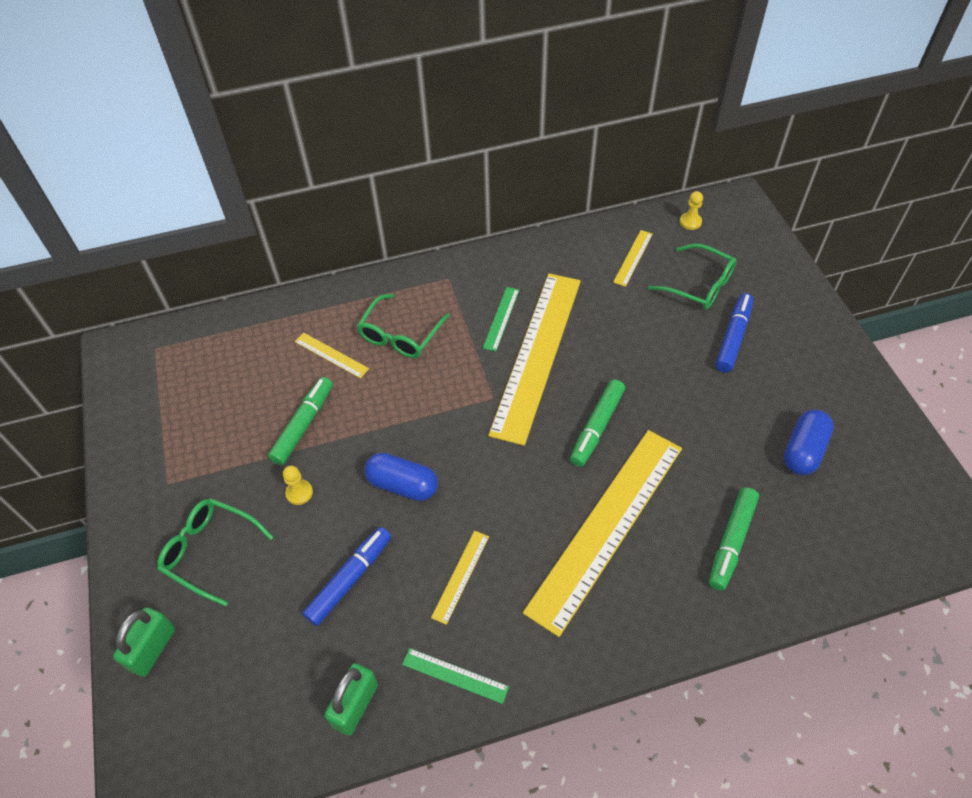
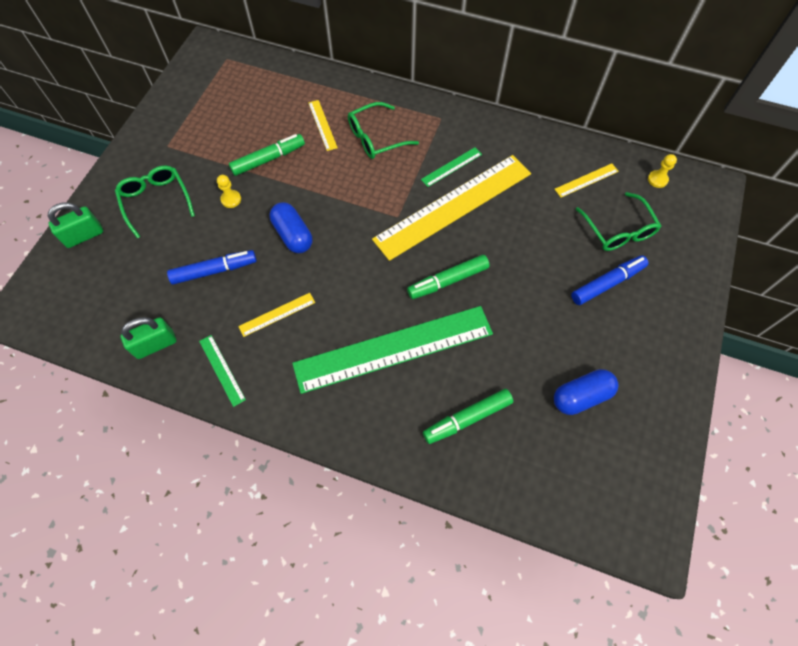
camera: 35 degrees right, 10 degrees up
(606, 526) = (393, 349): yellow ruler -> green ruler

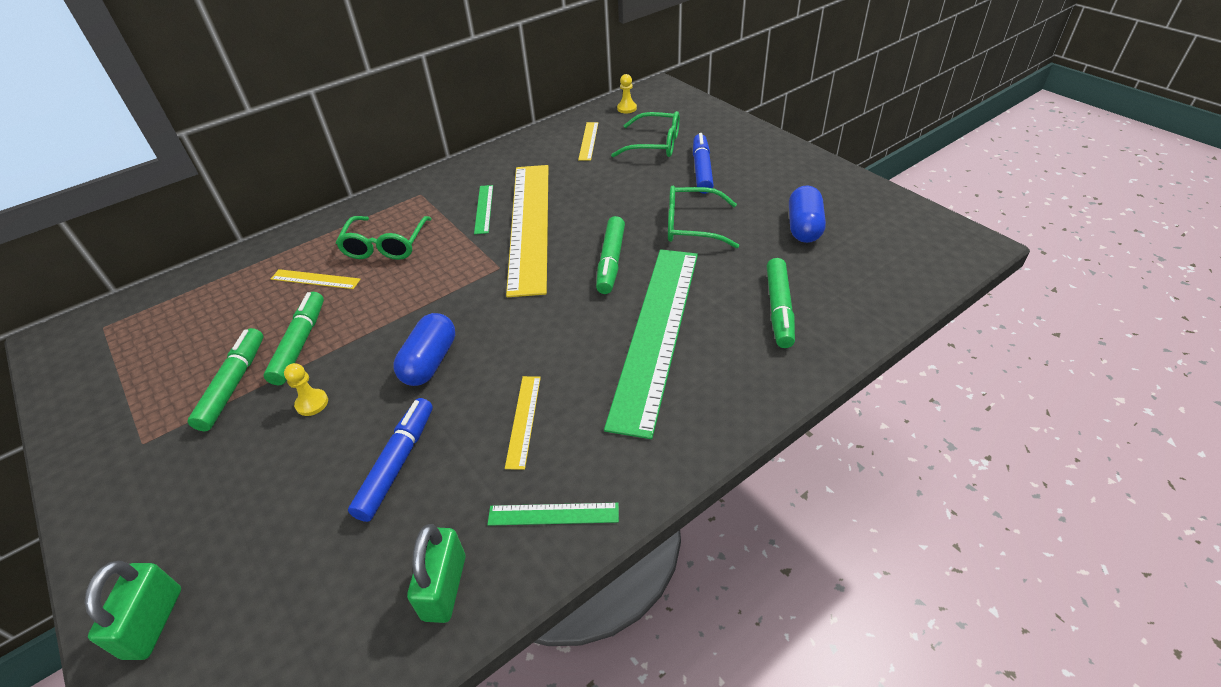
camera: 55 degrees left, 20 degrees down
(156, 201) = (212, 492): green glasses -> green glasses (691, 226)
(223, 152) = (233, 385): none -> green marker
(293, 235) = (430, 362): blue capsule -> blue capsule turned 75 degrees counterclockwise

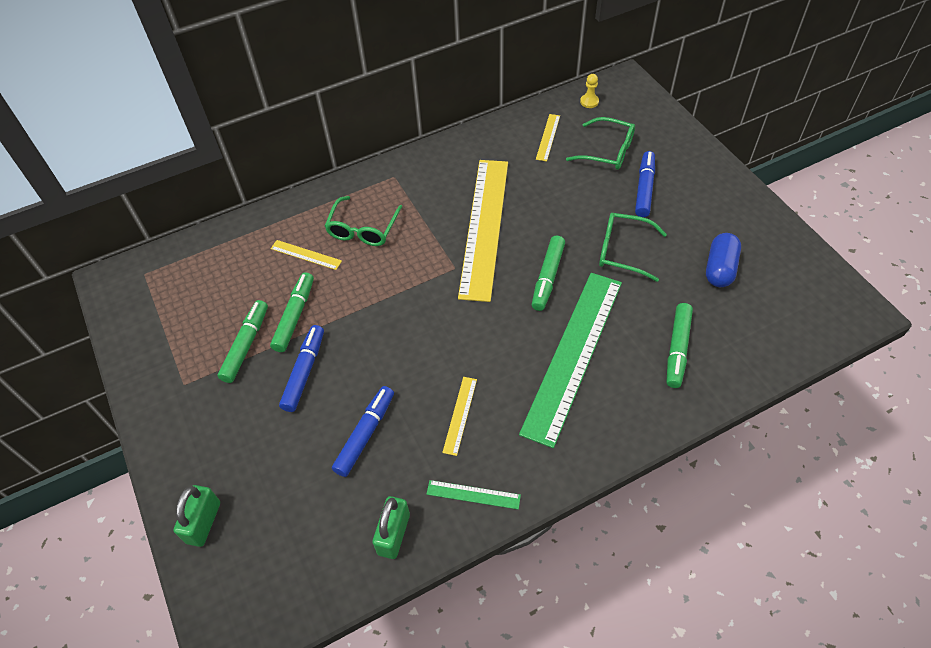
camera: 10 degrees right, 10 degrees up
(312, 403) = (304, 372): yellow pawn -> blue marker
(430, 362) = (393, 350): blue capsule -> none
(484, 209) = (447, 202): green ruler -> none

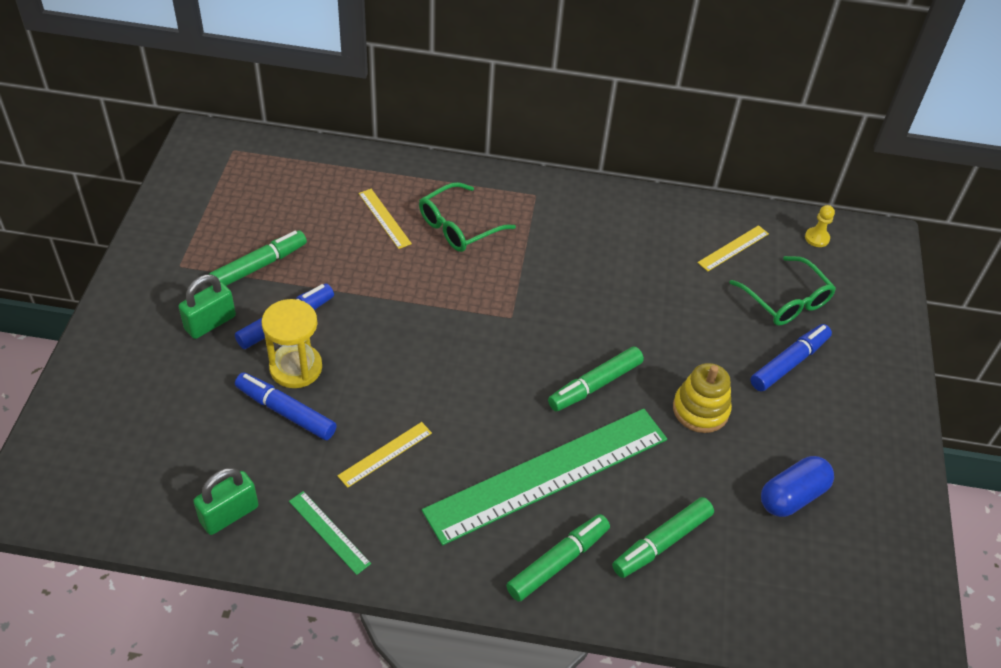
camera: 30 degrees right, 5 degrees down
(203, 522) = (91, 391): green padlock -> green padlock (210, 323)
(294, 316) = (323, 267): green marker -> green marker (557, 562)
(342, 399) = (296, 368): none -> yellow hourglass
(365, 434) = (286, 412): blue marker -> blue marker turned 120 degrees counterclockwise
(484, 226) = (578, 296): yellow ruler -> none
(622, 251) = (700, 410): green glasses -> yellow stacking toy

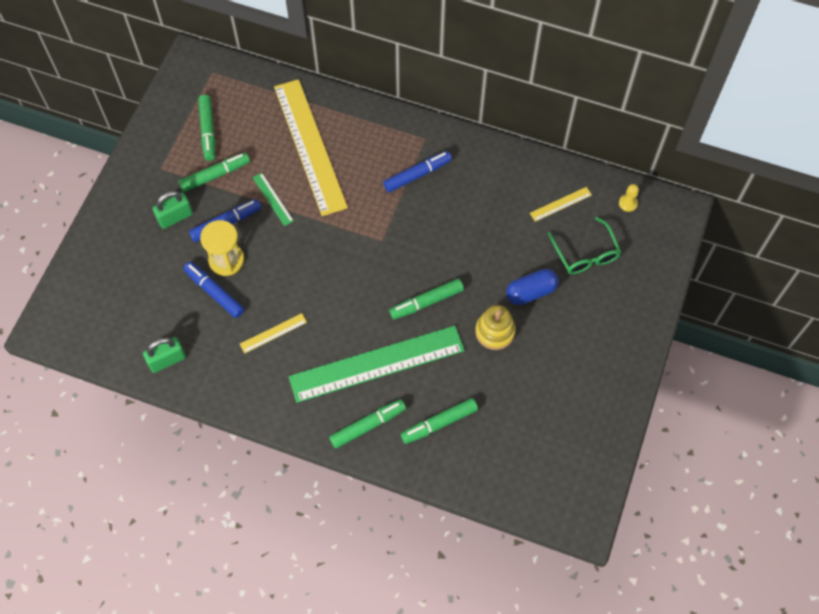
camera: 15 degrees right, 15 degrees up
(239, 215) = (208, 131): none -> green marker
(329, 532) = (227, 382): green ruler -> green ruler (273, 199)
(384, 218) = (310, 146): yellow ruler -> yellow ruler, size x2.49
(458, 227) = (361, 160): green glasses -> none
(789, 363) = (570, 304): blue marker -> blue marker (417, 175)
(792, 496) = (538, 405): blue capsule -> blue capsule (531, 292)

